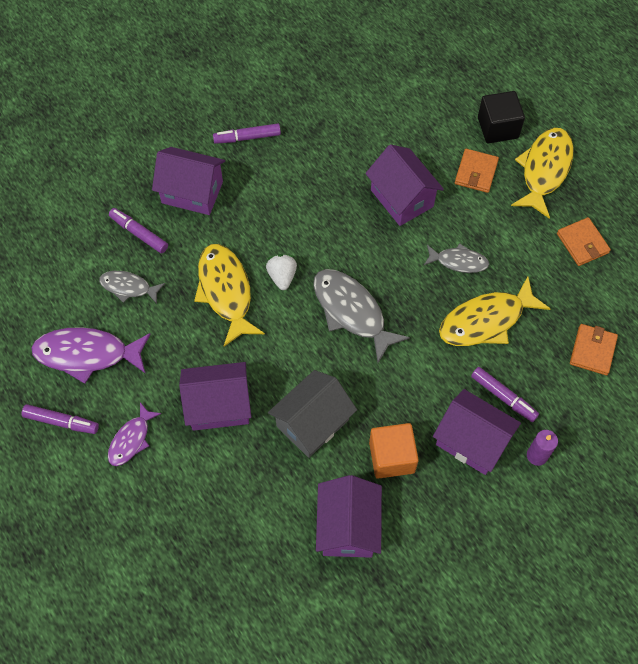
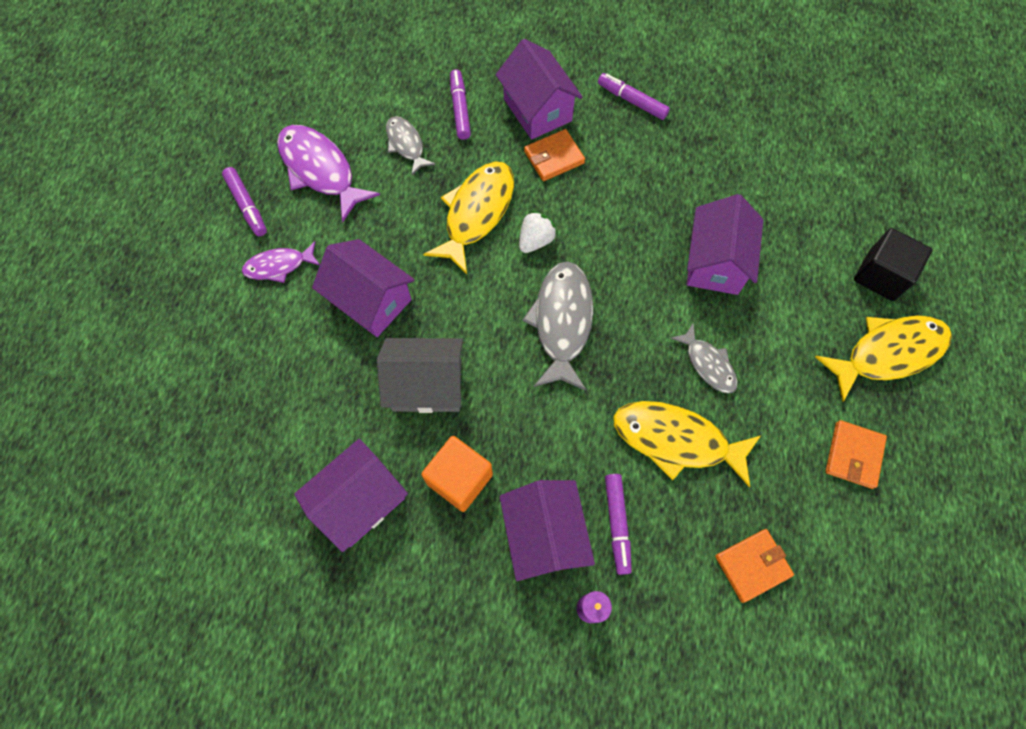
camera: 45 degrees right, 5 degrees up
(476, 172) = (813, 298): orange wallet -> orange wallet (554, 157)

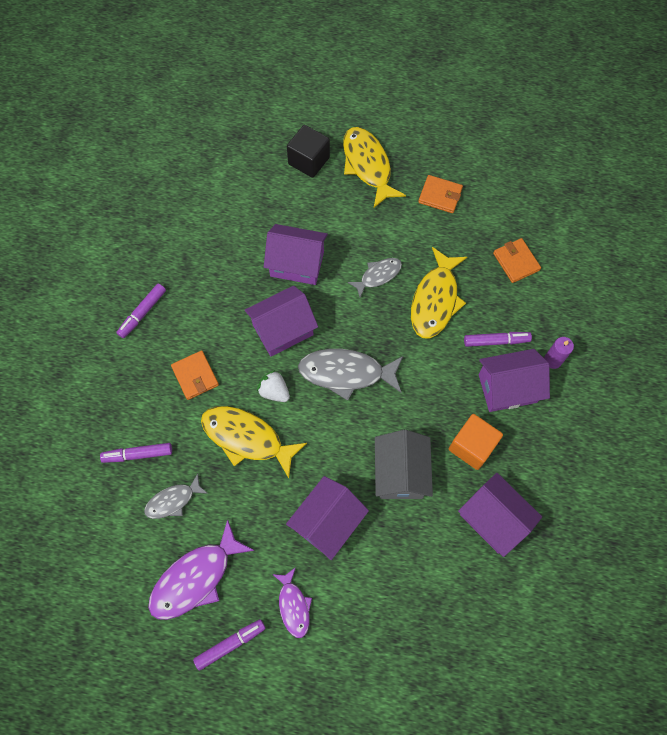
camera: 90 degrees left, 0 degrees up
(537, 110) = (145, 388): purple house -> purple house (283, 330)

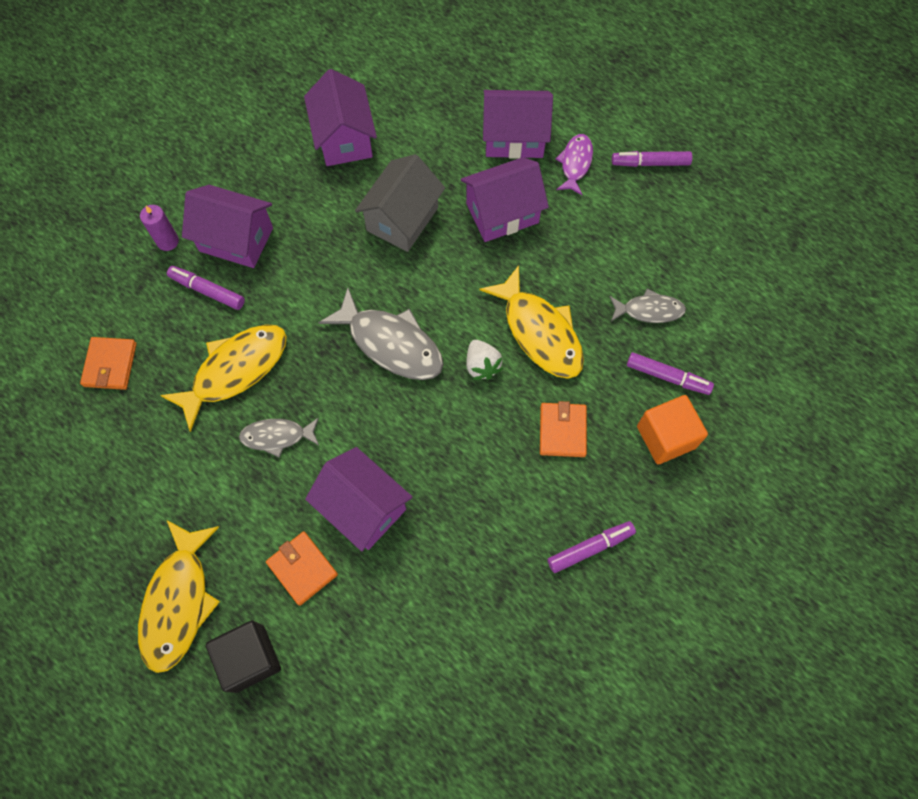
camera: 150 degrees left, 0 degrees up
(196, 578) = (657, 230): purple fish -> none
(283, 330) = (431, 431): purple house -> purple house (514, 138)
(440, 196) = (124, 501): orange wallet -> orange wallet (302, 568)
(472, 446) = (315, 206): orange cube -> orange cube (666, 437)

